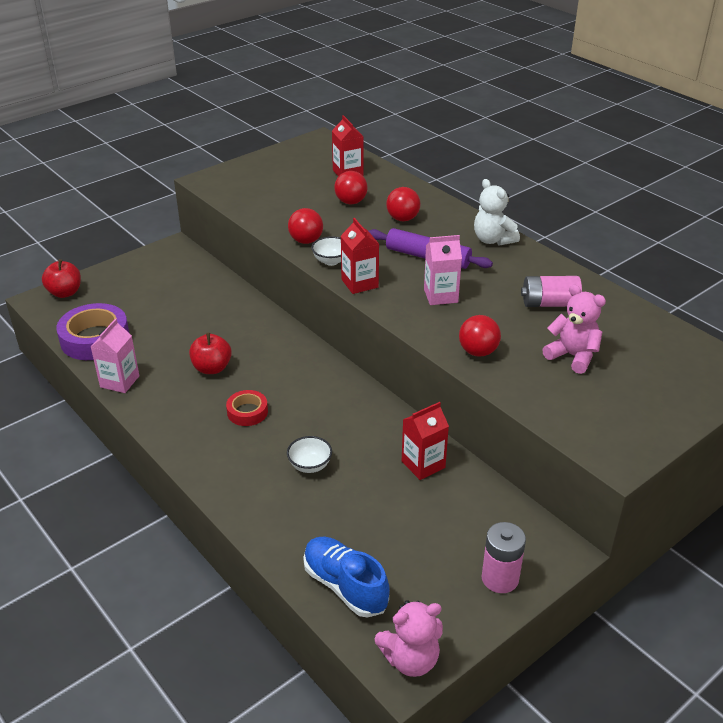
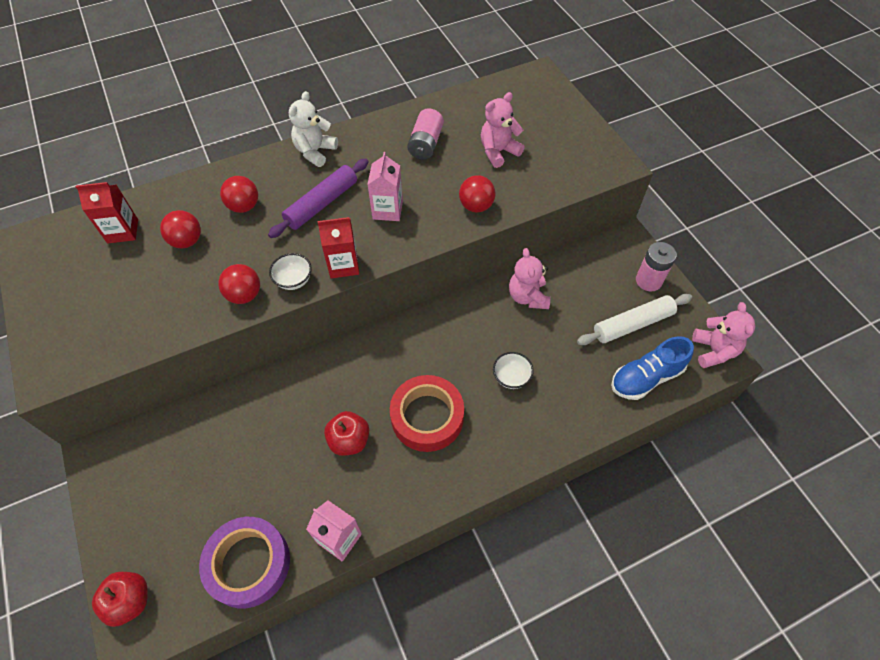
camera: 75 degrees left, 20 degrees up
(247, 412) = (427, 417): red tape -> red tape, size x1.83
(421, 567) = (633, 324): none -> white rolling pin
(423, 464) = (528, 297): red carton -> pink teddy bear
(493, 240) = (315, 152): white teddy bear -> white teddy bear turned 135 degrees clockwise

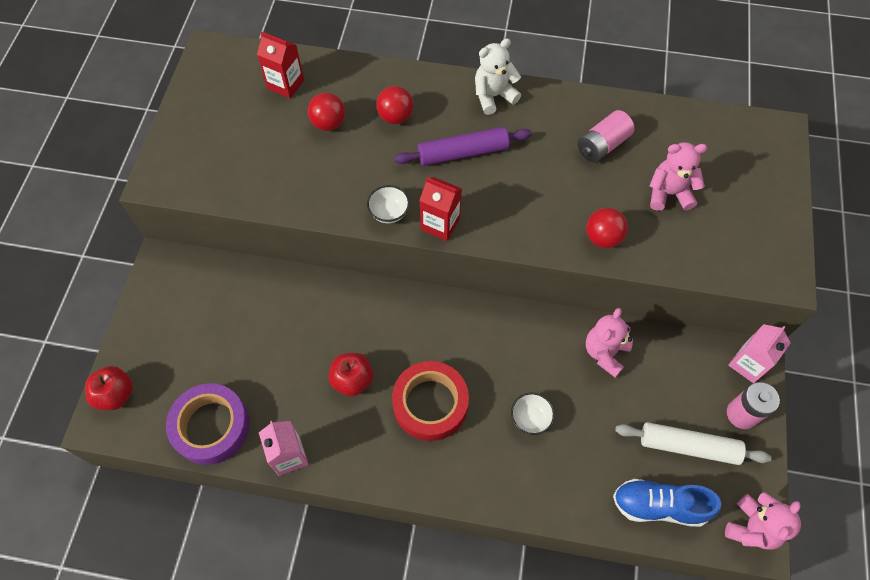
camera: 35 degrees right, 5 degrees up
(244, 295) = (341, 201): red ball -> none
(387, 210) = (517, 193): pink carton -> pink carton (748, 364)

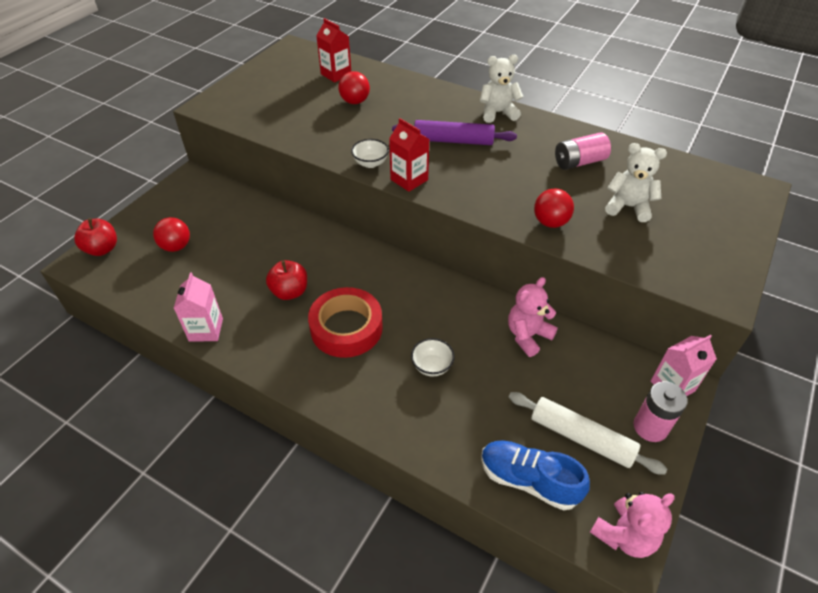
camera: 20 degrees right, 15 degrees down
(211, 426) = (158, 291): purple tape -> none
(395, 117) = (410, 108): red ball -> red ball (176, 246)
(669, 193) = (628, 207): pink teddy bear -> white teddy bear

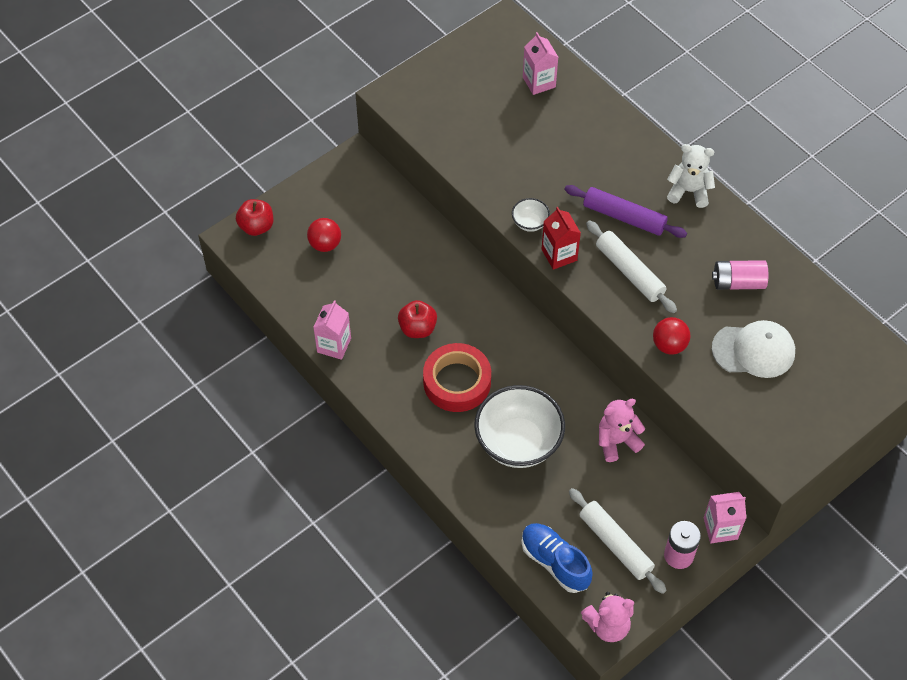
camera: 20 degrees right, 10 degrees up
(336, 74) = (539, 82): red carton -> pink carton
(355, 101) = (544, 131): red ball -> none
(432, 366) = (518, 442): white bowl -> white bowl, size x2.27
(480, 176) = (629, 271): none -> white rolling pin
(628, 207) = (753, 350): white teddy bear -> white cap

